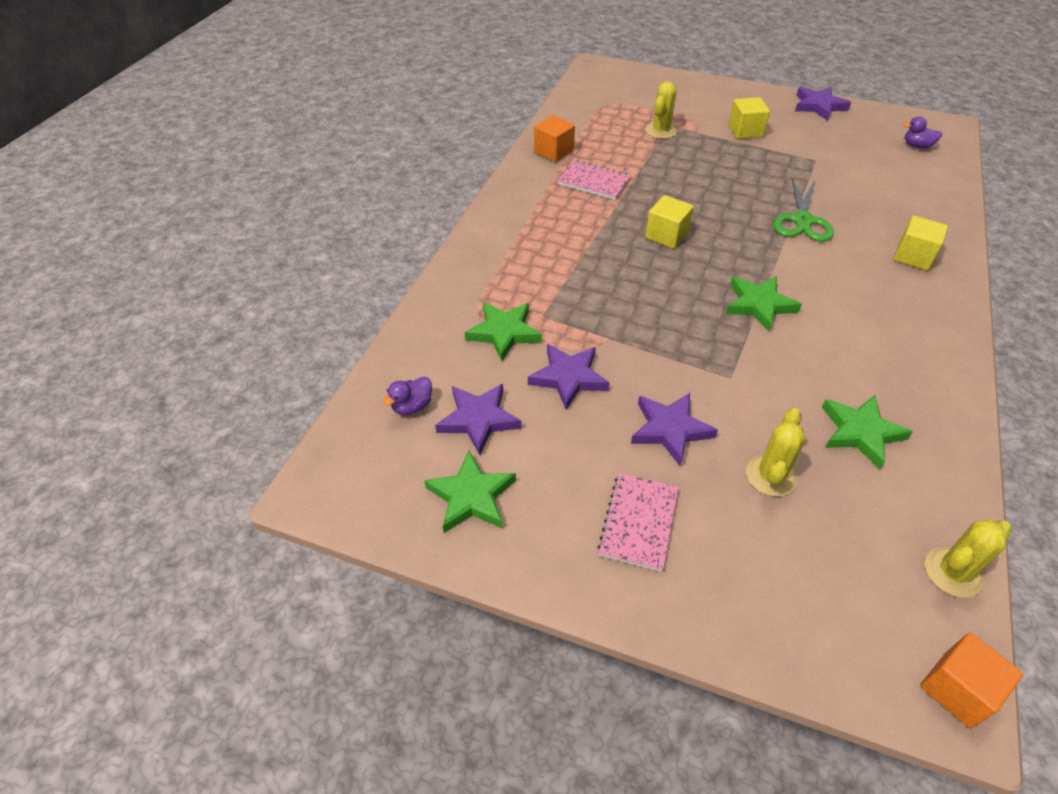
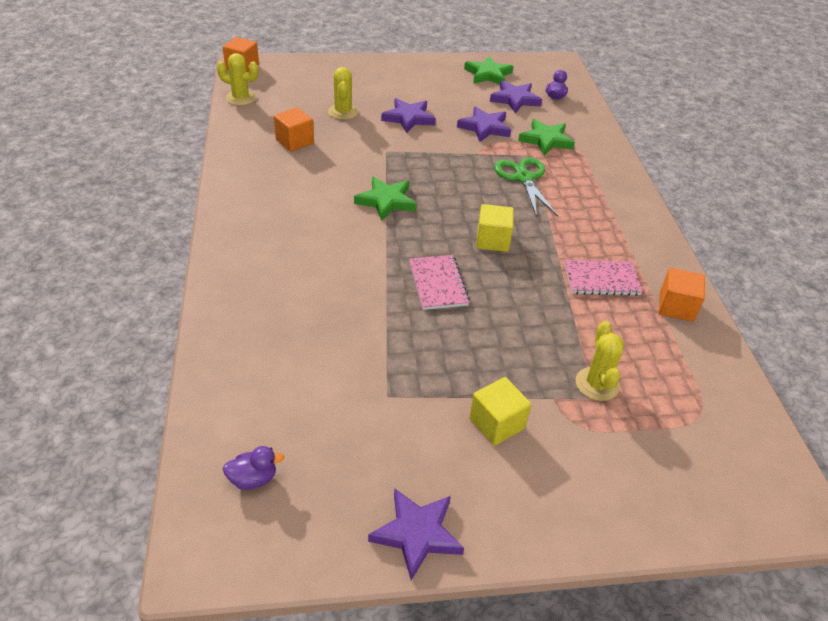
camera: 150 degrees right, 5 degrees down
(638, 522) = (402, 83): pink notebook -> pink notebook (438, 284)
(802, 221) = (376, 294): green scissors -> green scissors (523, 178)
(860, 432) = (294, 141): green star -> orange cube
(913, 256) = (260, 283): yellow cube -> none
(953, 572) = (241, 98): yellow cactus -> yellow cactus turned 75 degrees clockwise

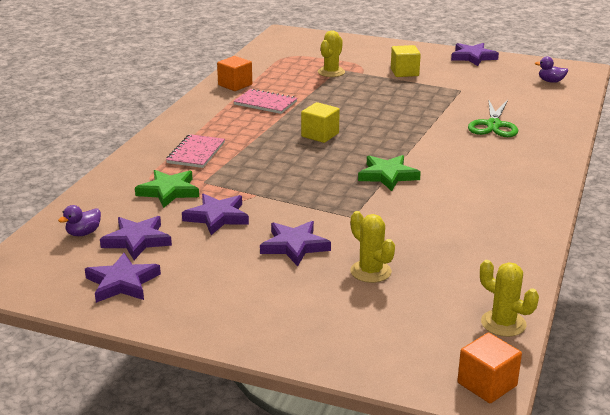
camera: 150 degrees left, 15 degrees down
(294, 141) = (451, 248): orange cube -> none
(343, 112) = (370, 271): yellow cactus -> yellow cactus turned 60 degrees counterclockwise
(438, 284) = (388, 122): pink notebook -> pink notebook (196, 153)
(488, 74) = (122, 283): green star -> purple star
(523, 178) = (238, 167): green scissors -> green scissors (493, 125)

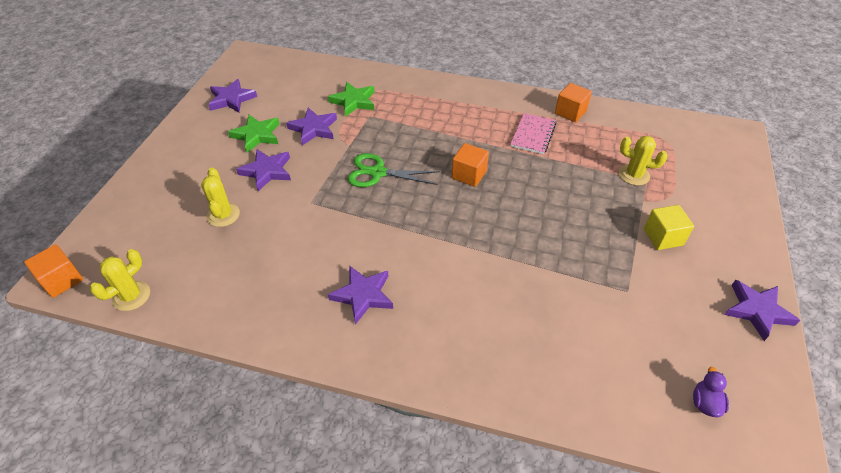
camera: 85 degrees right, 20 degrees up
(83, 233) = (295, 75): purple duck -> none
(137, 240) = (283, 97): purple star -> purple star (363, 295)
(196, 153) = (420, 106): pink notebook -> none
(320, 135) = (469, 175): yellow cube -> orange cube
(370, 271) = (223, 215): yellow cactus -> yellow cactus turned 60 degrees counterclockwise
(387, 175) = (388, 224): green star -> green star (257, 135)
(493, 125) = (526, 318): green scissors -> green scissors (377, 173)

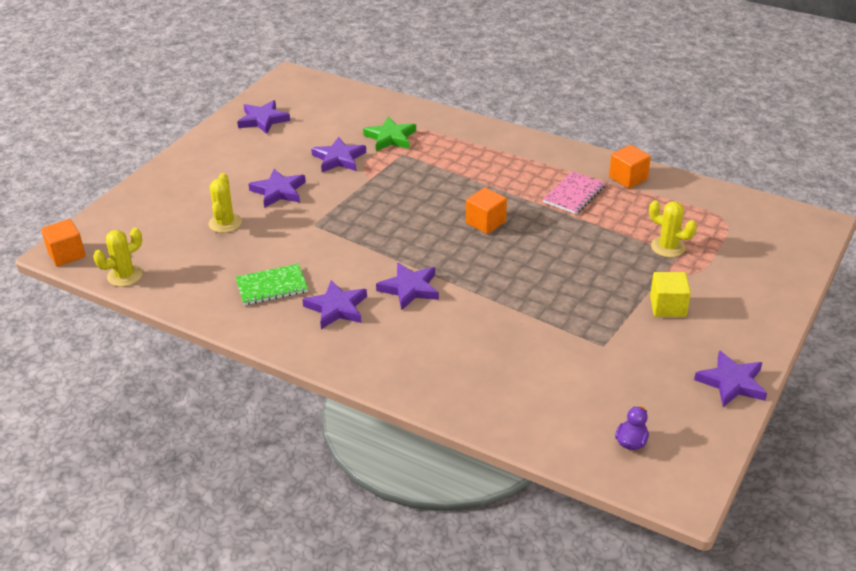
camera: 15 degrees right, 10 degrees down
(257, 135) = (278, 157): green star -> none
(290, 281) = (272, 286): none -> green notebook
(377, 173) = (390, 207): green scissors -> none
(426, 259) = (409, 288): none -> purple star

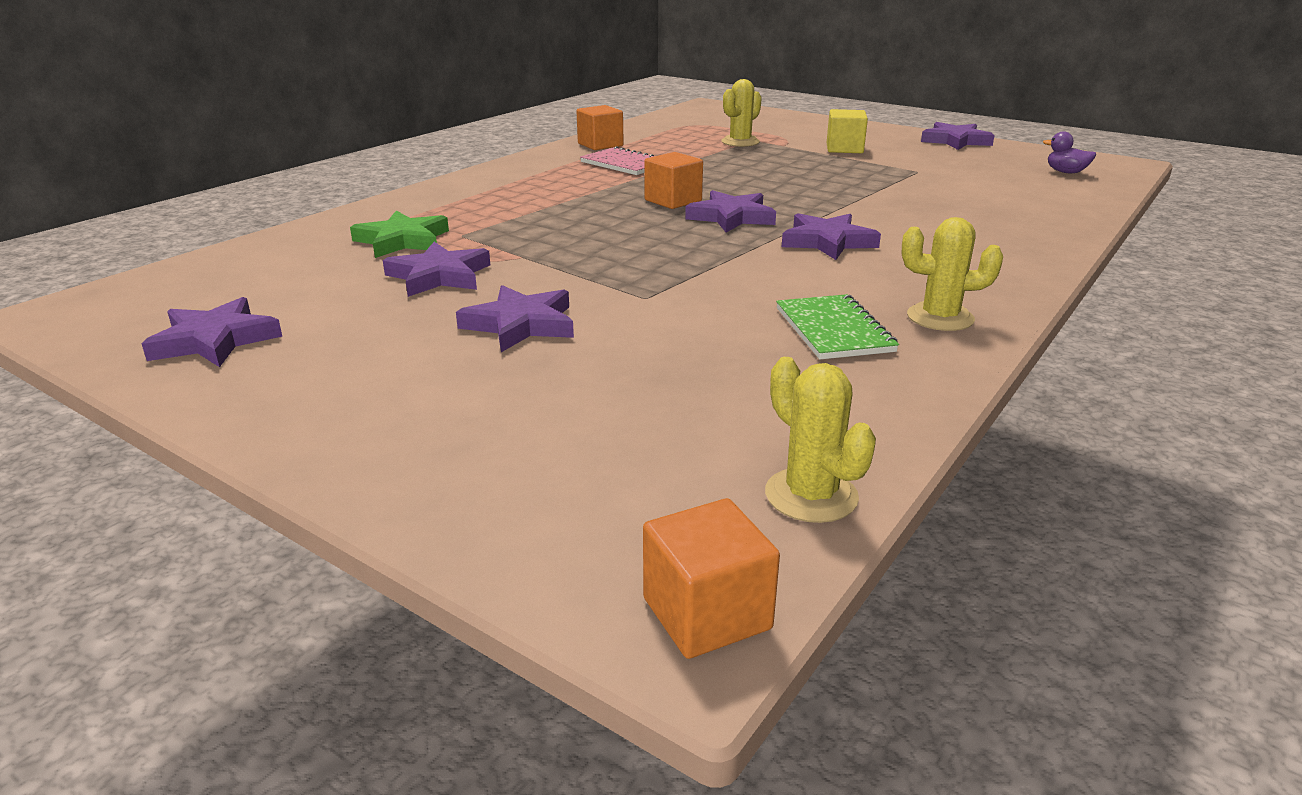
camera: 85 degrees left, 10 degrees down
(225, 223) = (616, 375): yellow cactus -> yellow cactus (940, 318)
(336, 308) = (884, 284): purple star -> purple star (731, 217)

